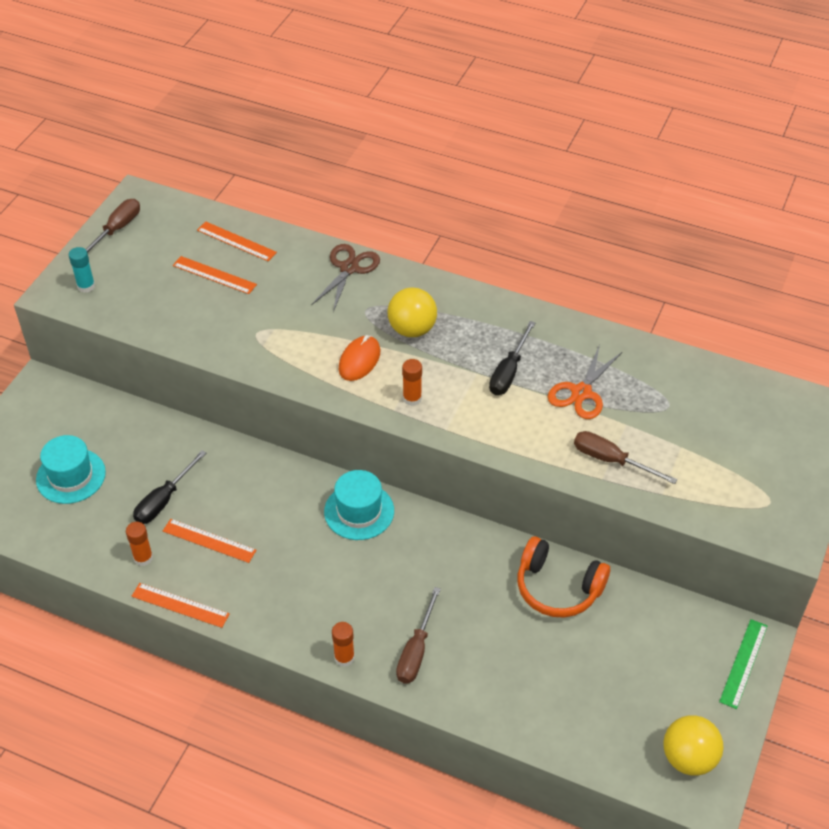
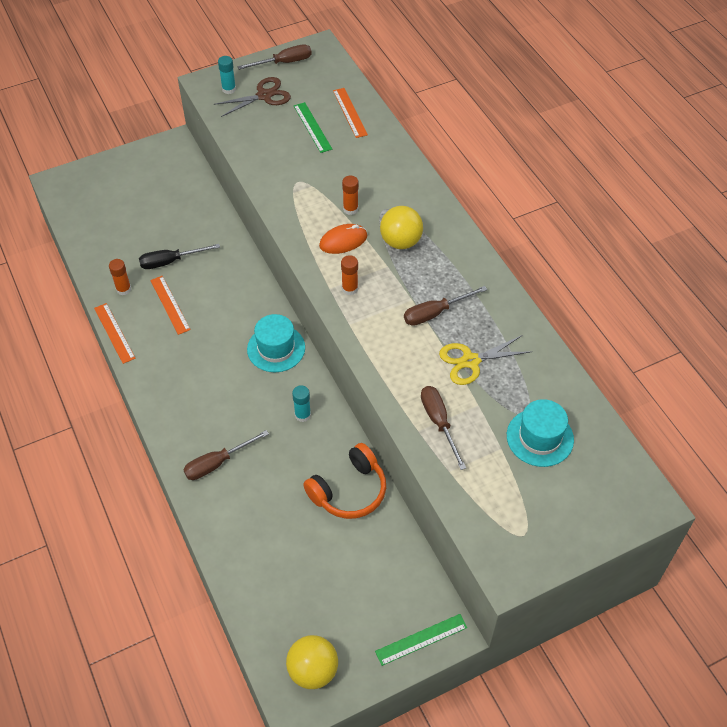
camera: 40 degrees right, 5 degrees up
(71, 476) = (135, 211): turquoise hat -> turquoise hat (540, 437)
(214, 275) = (312, 127): orange ruler -> green ruler
(344, 657) = (171, 434): orange glue stick -> orange glue stick (350, 209)
(349, 268) = (404, 174): brown scissors -> brown scissors (264, 96)
(447, 553) = (302, 415): none -> turquoise glue stick
(508, 372) = (435, 313): black screwdriver -> brown screwdriver
(558, 588) = (349, 491): orange headphones -> orange headphones turned 105 degrees counterclockwise
(581, 392) = (470, 361): orange scissors -> yellow scissors

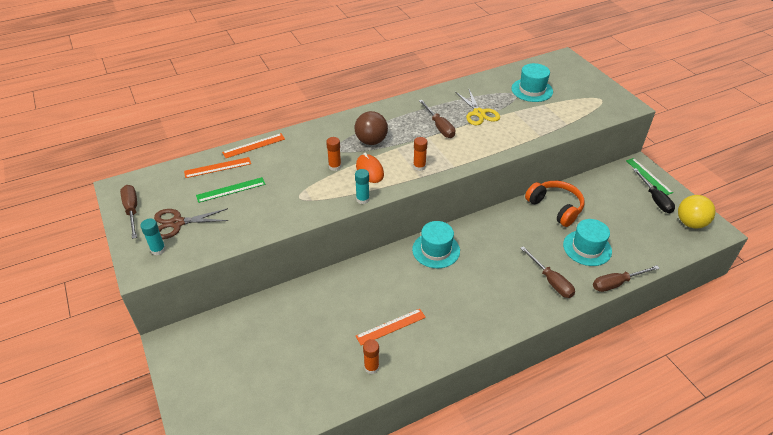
camera: 90 degrees left, 10 degrees down
(114, 333) = (426, 369): orange ruler -> orange ruler (254, 146)
(170, 261) = (337, 331): black screwdriver -> black screwdriver (655, 199)
(264, 96) = (177, 223): brown scissors -> brown scissors turned 75 degrees counterclockwise
(270, 515) = (587, 248): none -> turquoise hat
(302, 415) = (497, 232): turquoise glue stick -> turquoise glue stick (362, 199)
(400, 242) = (371, 141): yellow ball -> brown ball
(439, 422) = (531, 127): brown screwdriver -> brown screwdriver (616, 283)

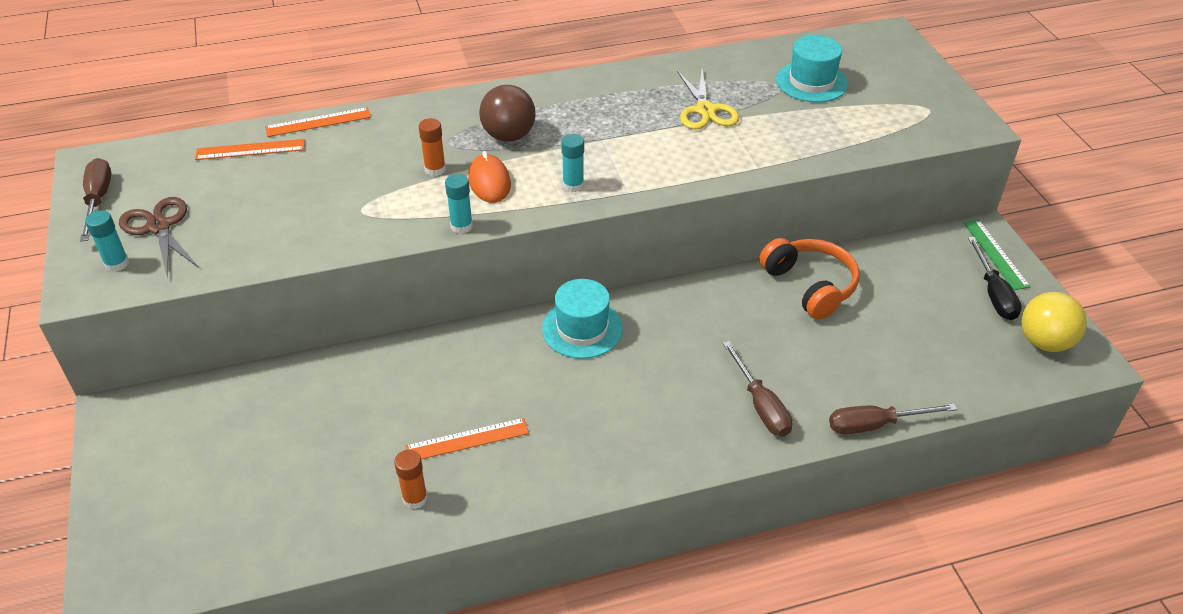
camera: 10 degrees right, 0 degrees up
(177, 223) = (159, 227): brown scissors -> brown scissors turned 60 degrees clockwise
(231, 190) = (258, 186): green ruler -> none
(419, 166) = (573, 185): orange glue stick -> turquoise glue stick
(439, 127) = (630, 125): brown screwdriver -> none
(587, 248) = (843, 359): turquoise hat -> none

